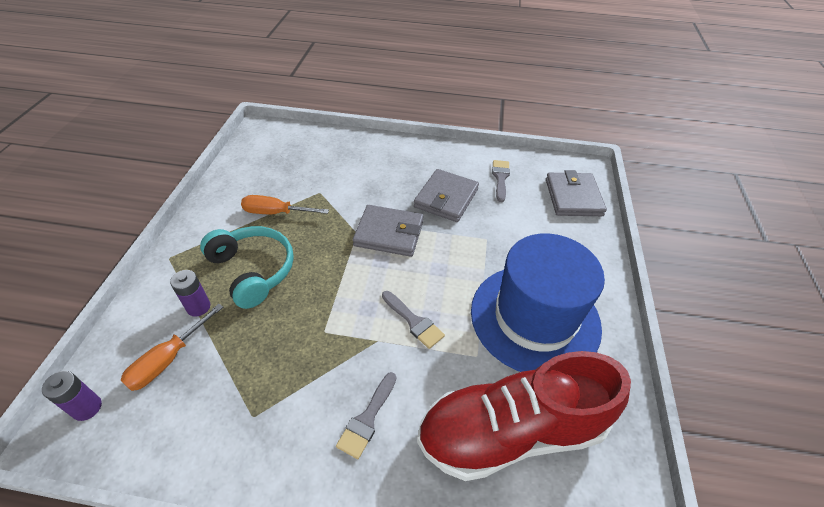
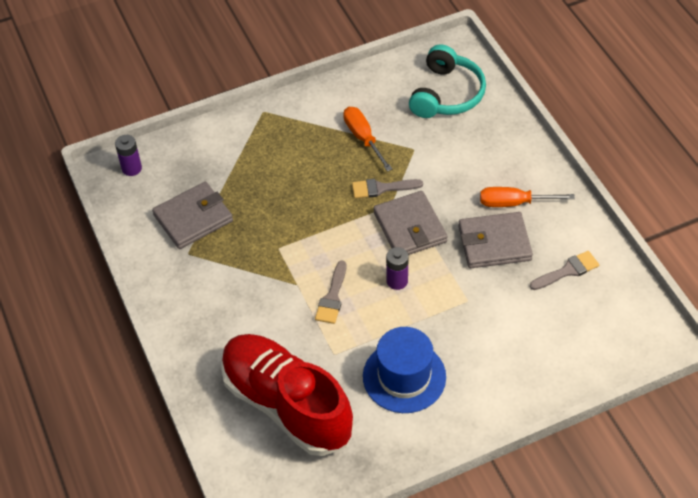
camera: 60 degrees right, 5 degrees up
(167, 360) = (189, 180): orange screwdriver -> orange screwdriver (513, 203)
(198, 307) = (238, 162): purple battery -> purple battery (397, 281)
(253, 270) = (294, 168): turquoise headphones -> turquoise headphones (446, 94)
(367, 419) = (233, 315): grey brush -> grey brush (381, 188)
(535, 318) = (404, 377): blue hat -> blue hat, size x0.65
(573, 197) = (596, 345): grey wallet -> grey wallet (193, 218)

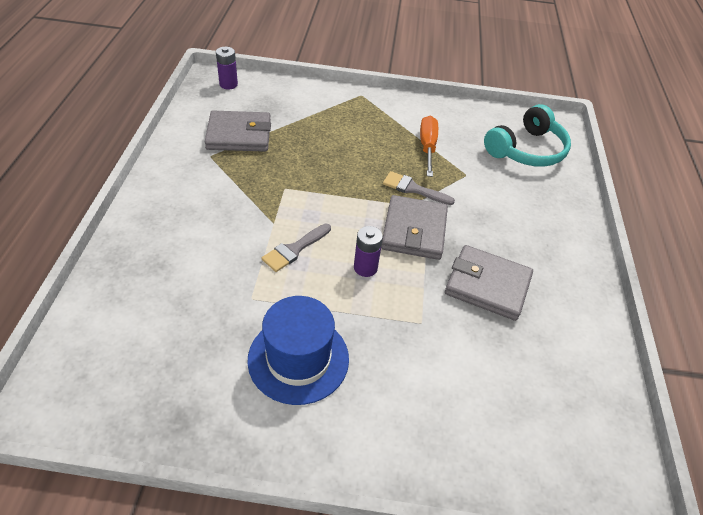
camera: 25 degrees right, 5 degrees down
(287, 405) = (166, 318): red shoe -> none
(513, 203) = (531, 261): orange screwdriver -> none
(567, 271) = (550, 352): grey brush -> none

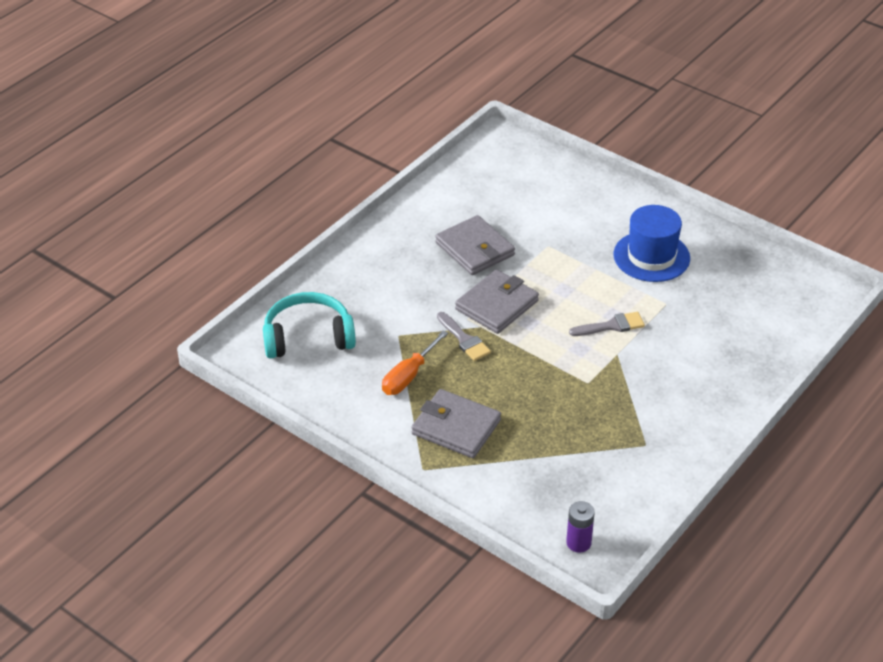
camera: 145 degrees left, 5 degrees down
(239, 135) = (602, 460): grey wallet -> grey wallet (456, 427)
(365, 268) = (562, 293): purple battery -> none

